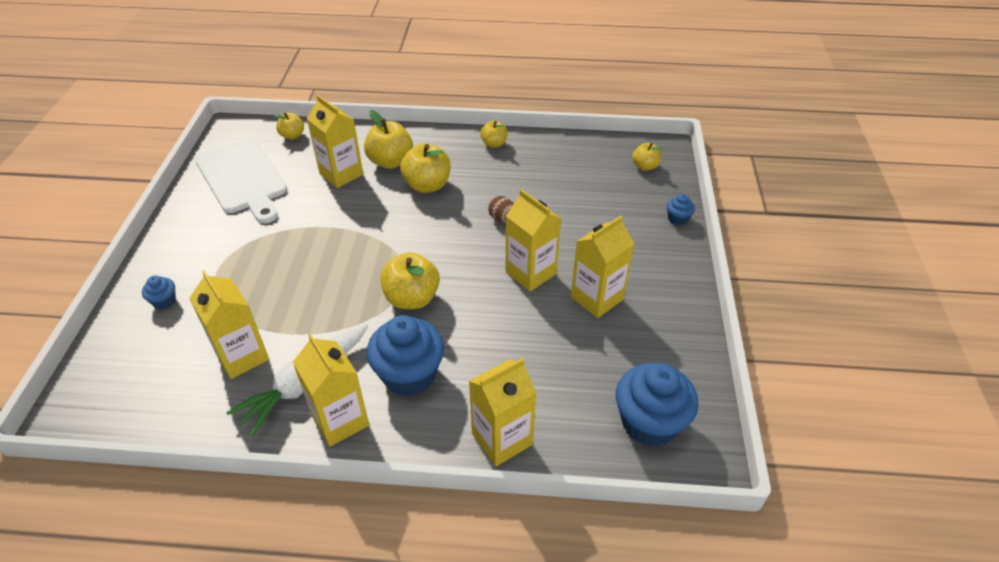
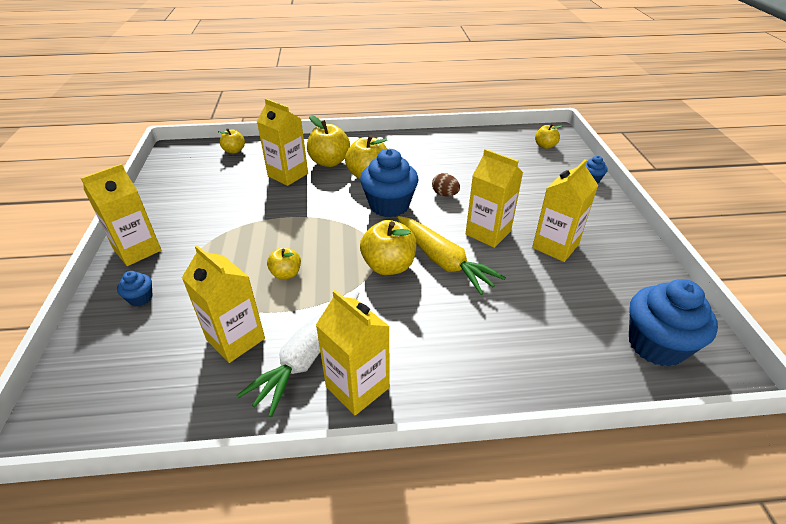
camera: 10 degrees left, 5 degrees down
(242, 178) = (196, 187): white cutting board -> none
(409, 375) = (411, 333): blue cupcake -> blue cupcake (389, 205)
(470, 300) = (443, 261): none -> yellow carrot
(494, 144) = (414, 141): yellow apple -> yellow apple (286, 274)
(502, 439) = (527, 381): yellow carton -> yellow carton (137, 250)

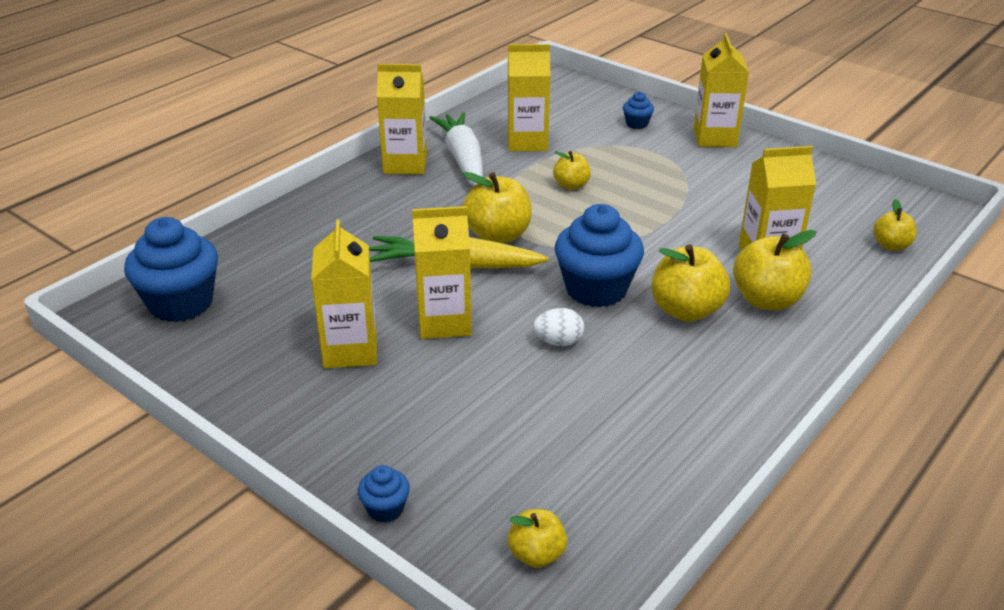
camera: 135 degrees right, 5 degrees down
(445, 194) = (558, 342): brown egg -> white egg

